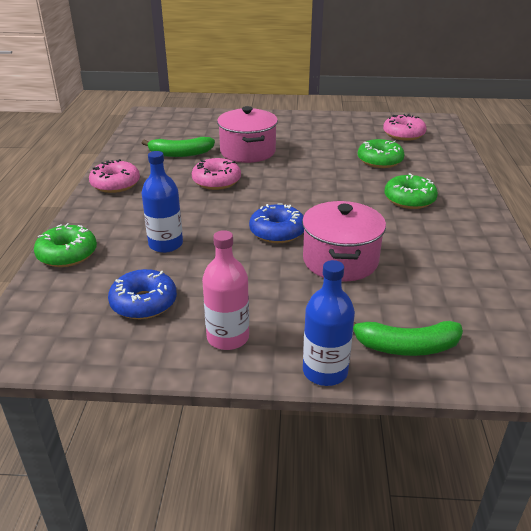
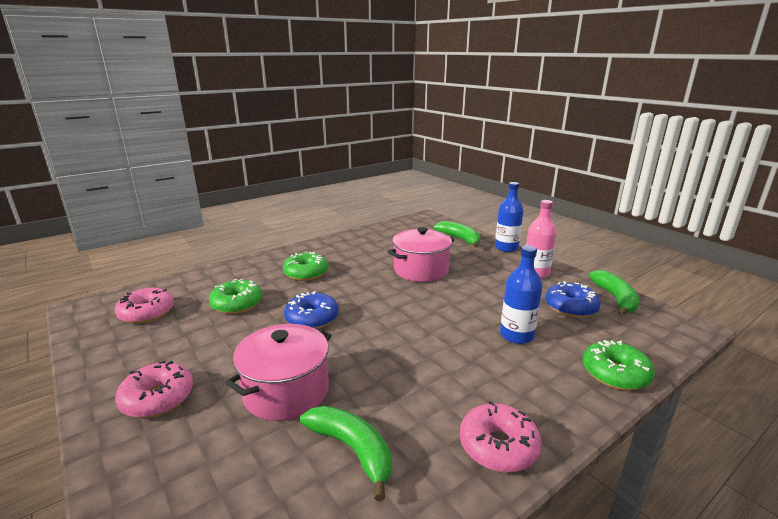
camera: 130 degrees left, 10 degrees down
(102, 349) = (615, 298): none -> green banana
(216, 181) = (388, 371): pink donut -> pink donut (158, 398)
(277, 232) = (424, 300): blue donut -> blue donut (312, 318)

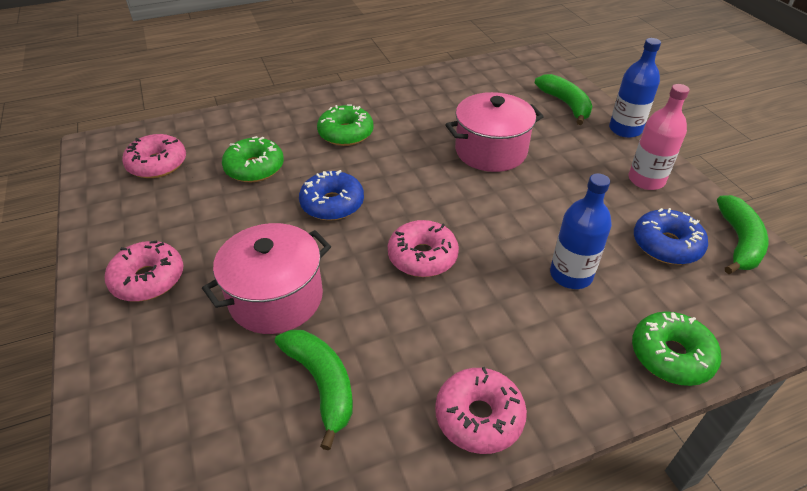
camera: 15 degrees right, 20 degrees up
(400, 342) = (422, 256): none -> pink donut

